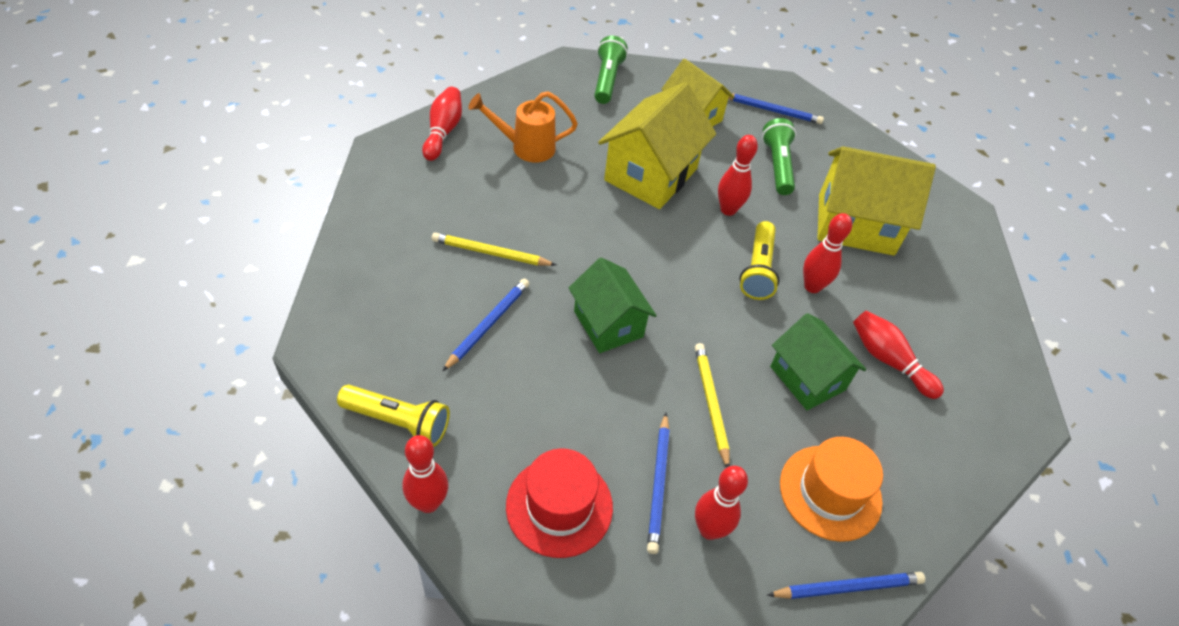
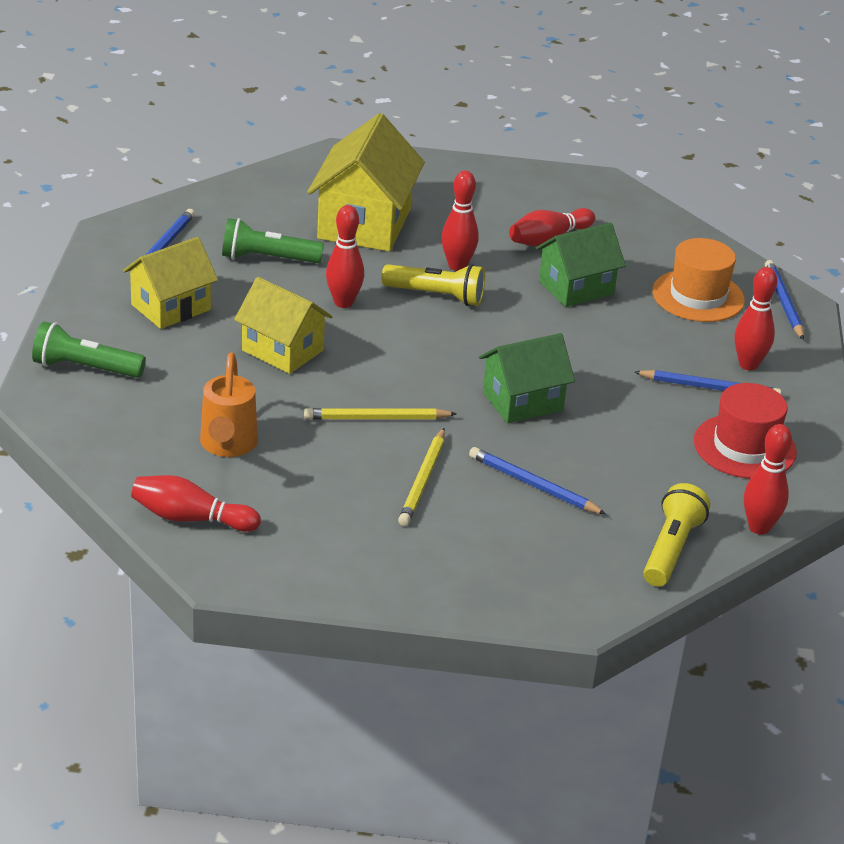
camera: 85 degrees left, 15 degrees down
(651, 174) = (282, 350): yellow house -> yellow house, size x0.66
(711, 404) = (615, 347): yellow pencil -> yellow pencil (377, 418)

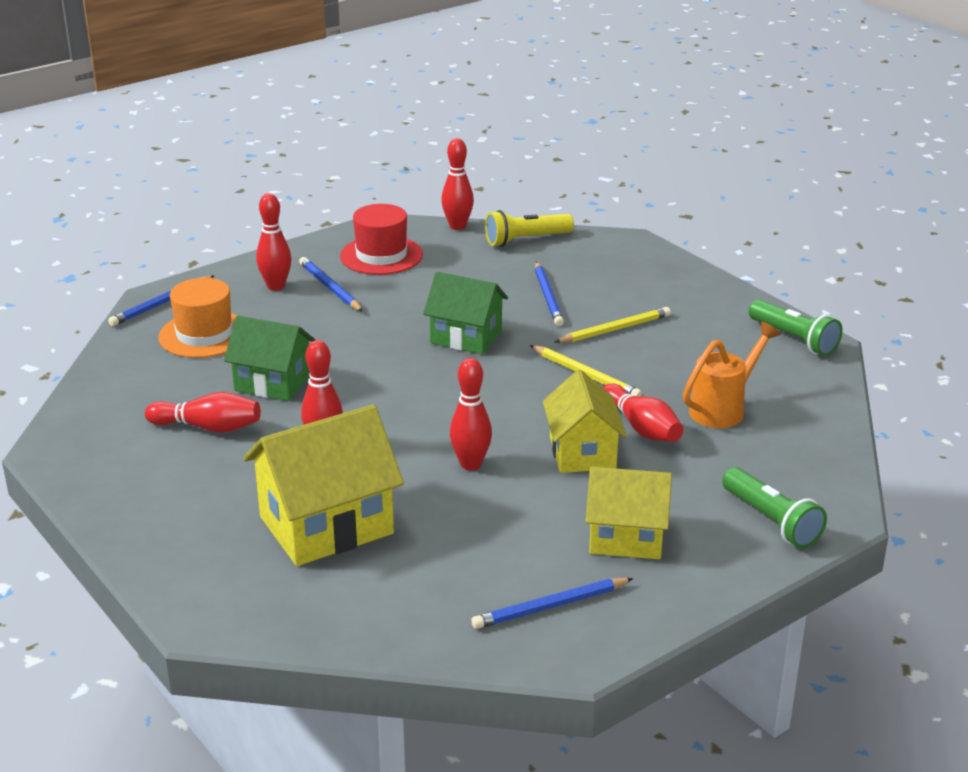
camera: 130 degrees left, 5 degrees down
(191, 518) = (808, 380): red bowling pin -> red bowling pin (641, 428)
(267, 258) = (470, 538): green flashlight -> green flashlight (794, 339)
(436, 296) = (387, 431): yellow flashlight -> none

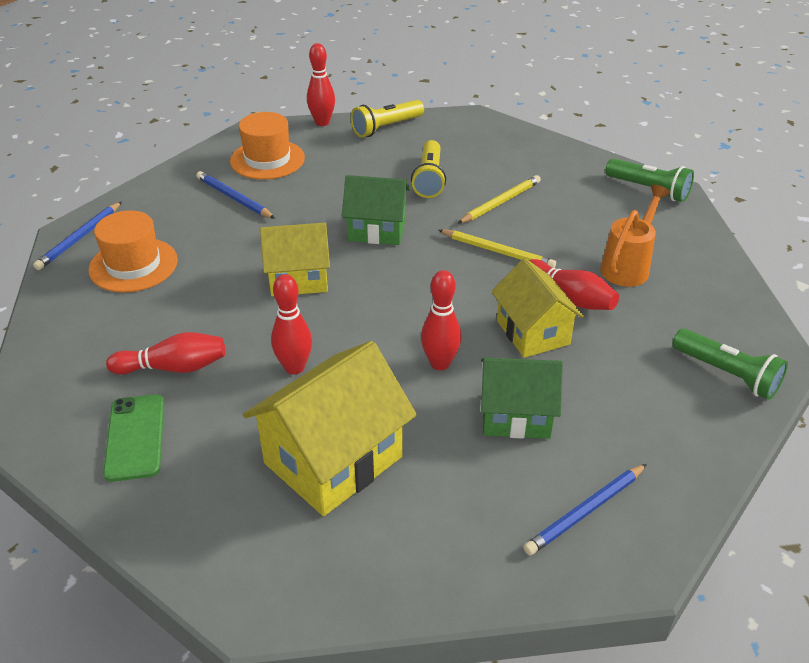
camera: 15 degrees left, 10 degrees up
(150, 477) = (135, 437): none -> green phone
(273, 383) = (218, 306): green house -> green house (516, 415)
(276, 286) = (183, 204): red bowling pin -> none
(381, 255) = (267, 159): red hat -> orange hat
(548, 296) = (429, 179): blue pencil -> yellow flashlight
(626, 538) = (615, 417): yellow house -> yellow house (298, 279)

